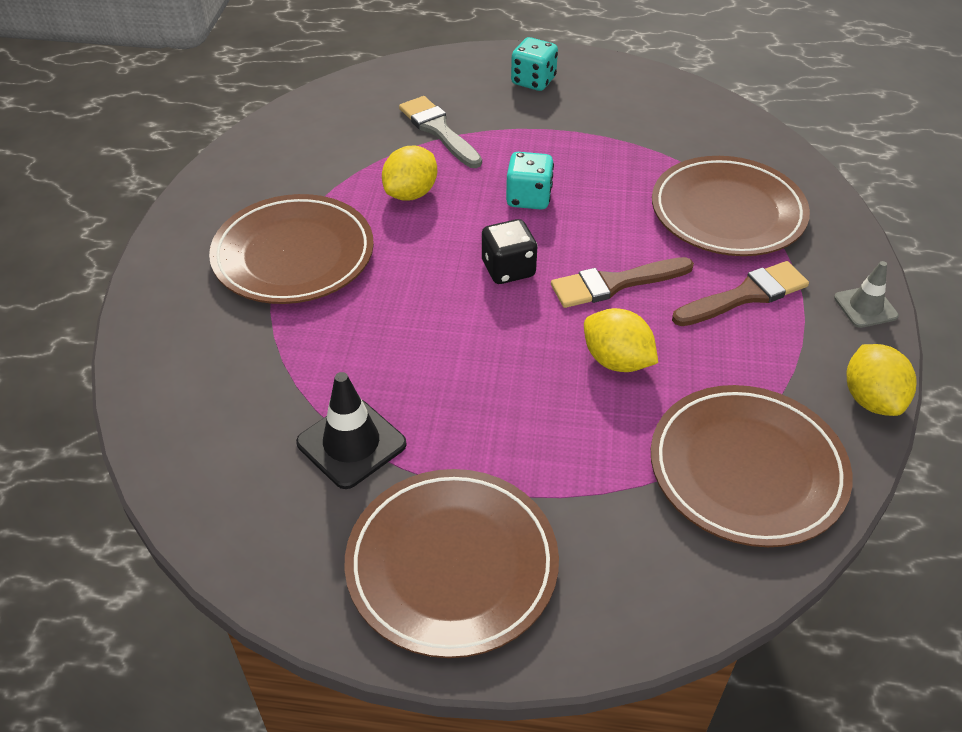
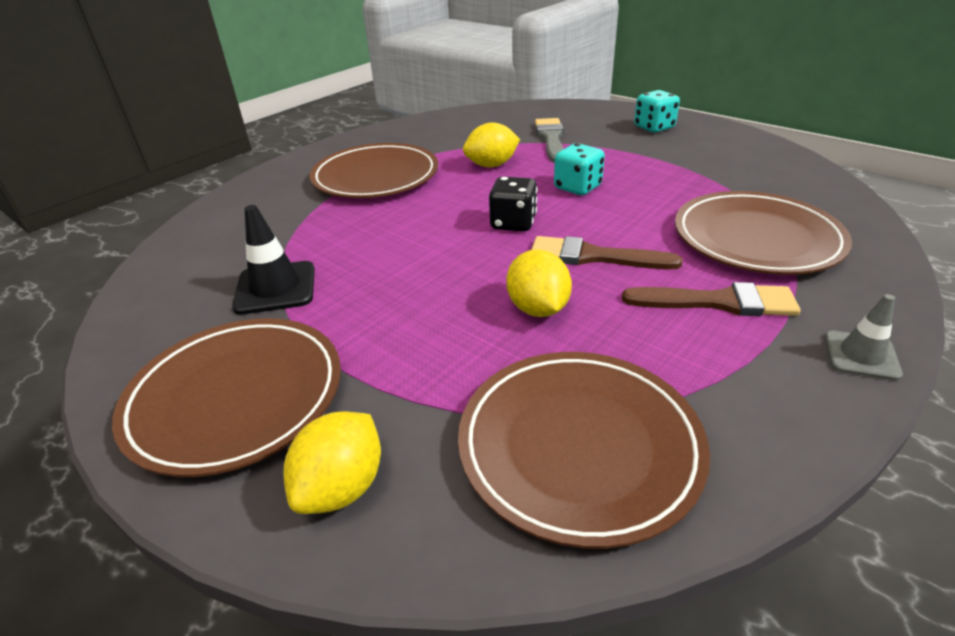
camera: 35 degrees right, 10 degrees down
(871, 399) = (798, 443): yellow lemon -> yellow lemon (342, 487)

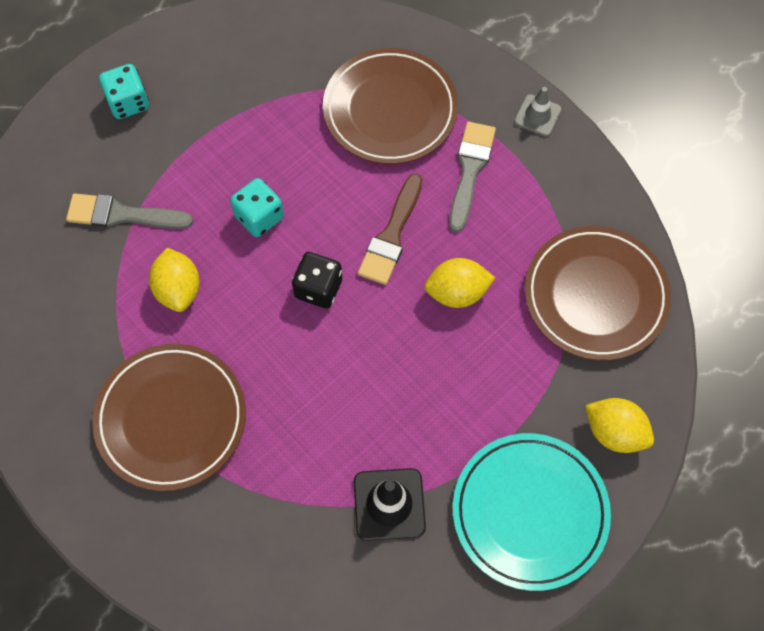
camera: 85 degrees left, 30 degrees up
(236, 398) = (530, 512): brown plate -> turquoise plate
(718, 302) = (470, 170): brown brush -> grey brush

